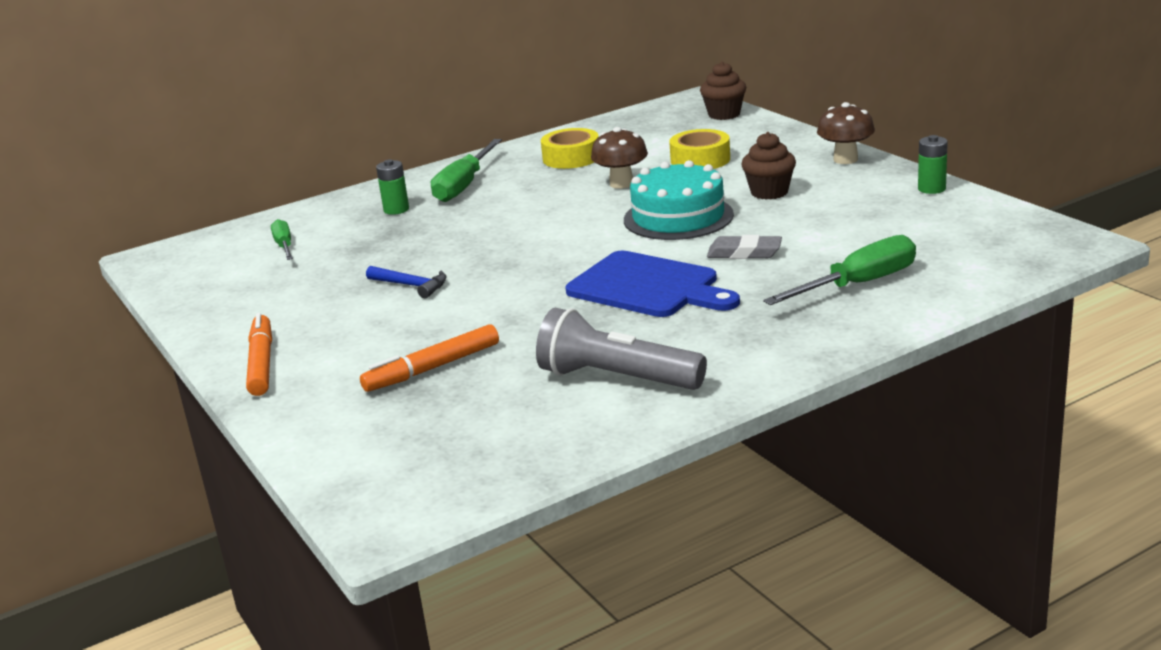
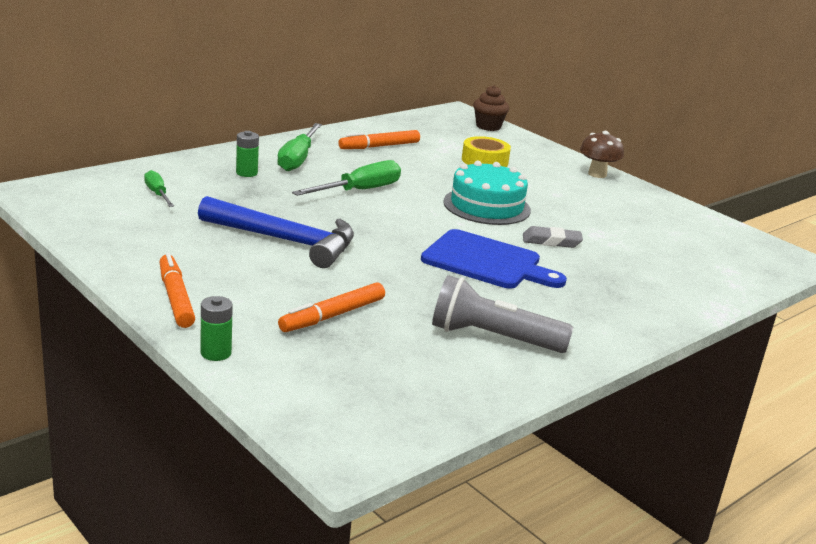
camera: 15 degrees left, 0 degrees up
(411, 285) = (285, 240): blue hammer -> blue hammer, size x2.17
(571, 158) = (379, 146): yellow tape -> orange marker
(621, 184) = (429, 173): brown mushroom -> none
(769, 192) = (550, 194): brown cupcake -> none
(858, 284) = (650, 276): green screwdriver -> green screwdriver (359, 191)
(931, 189) = (671, 205): green battery -> green battery (216, 353)

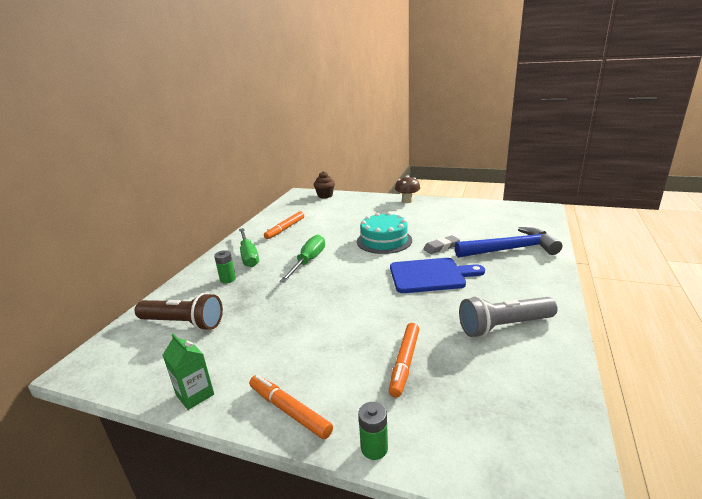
camera: 25 degrees left, 0 degrees up
(109, 251) = (195, 394): none -> green carton
(157, 194) = (183, 323): green screwdriver -> brown flashlight
(285, 240) = (307, 318): blue hammer -> blue hammer (510, 249)
(484, 161) = (348, 215): yellow tape -> none

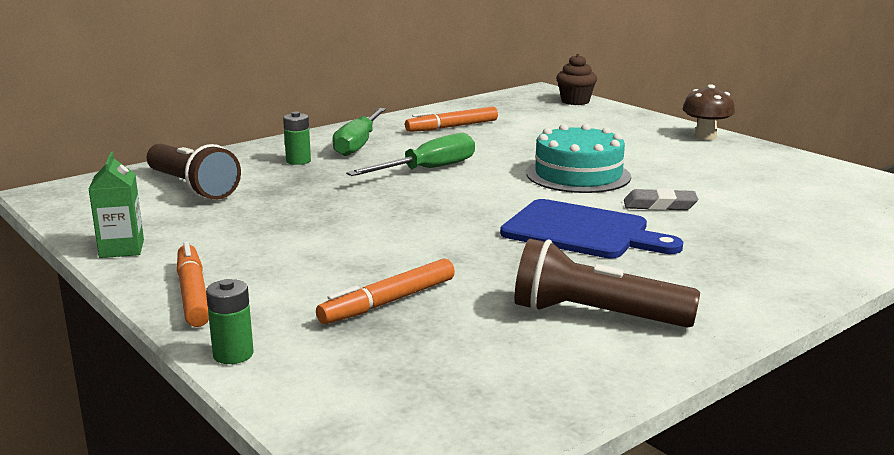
camera: 30 degrees right, 5 degrees down
(503, 326) = (595, 315): grey flashlight -> brown flashlight
(510, 249) = (782, 239): blue hammer -> none

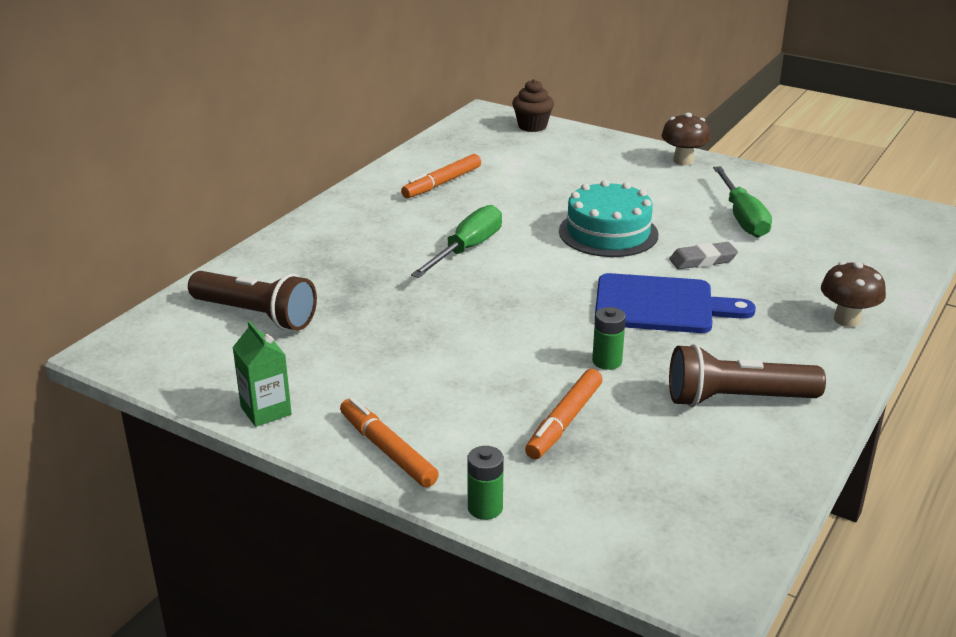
camera: 20 degrees left, 10 degrees up
(298, 161) = (330, 259): green battery -> green battery (607, 361)
(358, 144) = (370, 224): green screwdriver -> green screwdriver (742, 217)
(788, 271) = (847, 320): none -> brown mushroom

